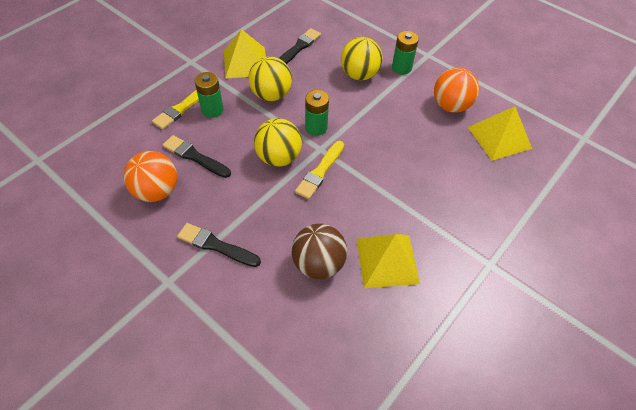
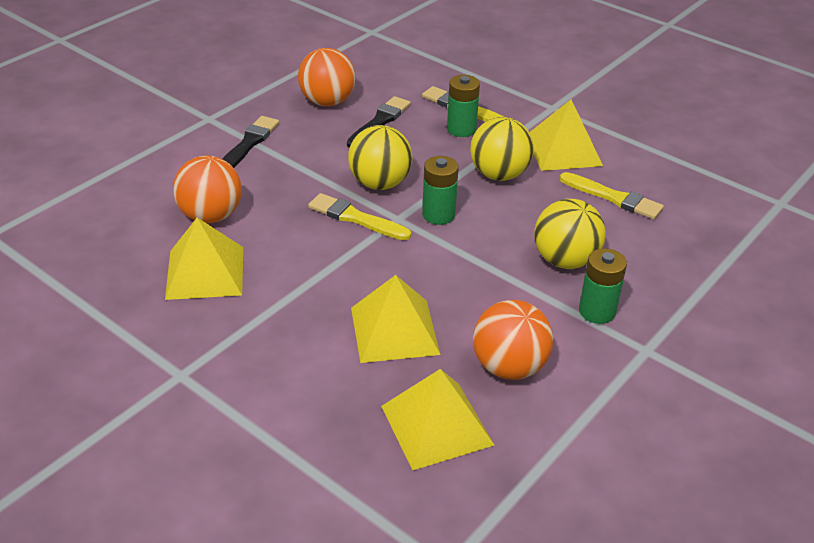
camera: 90 degrees right, 15 degrees down
(298, 48) = (613, 197): black brush -> yellow brush
(318, 264) = (211, 216): brown ball -> orange ball
(430, 153) = (394, 330): none -> yellow pyramid

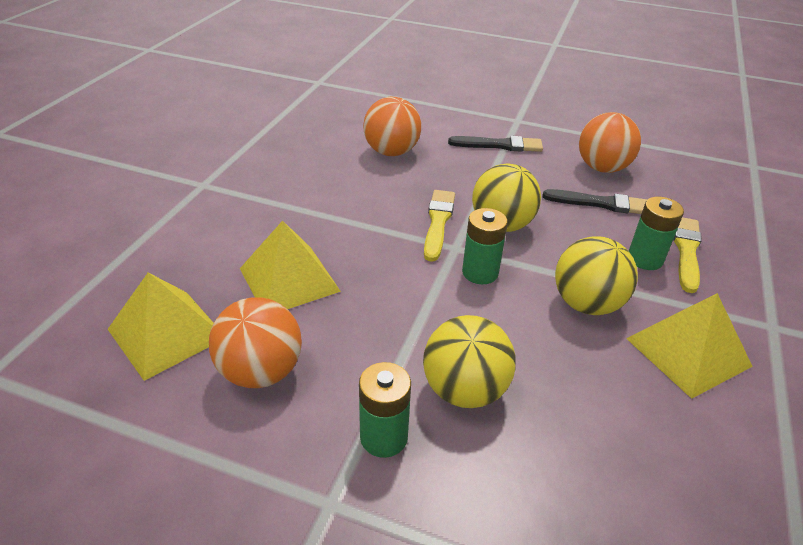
camera: 70 degrees right, 0 degrees up
(205, 272) = (321, 166): yellow pyramid -> none
(613, 197) = (628, 420): yellow brush -> none

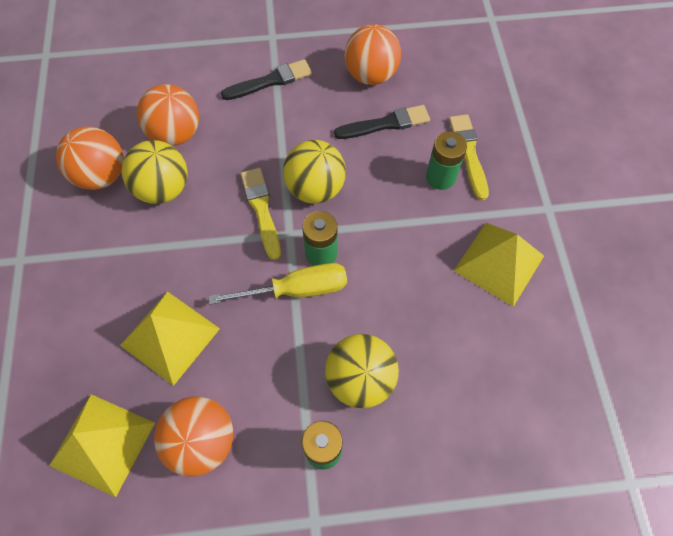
camera: 25 degrees left, 25 degrees up
(310, 157) = (102, 175): none -> orange ball
(438, 291) = (297, 289): none -> yellow screwdriver
(586, 304) = (414, 248): yellow ball -> yellow ball (163, 189)

